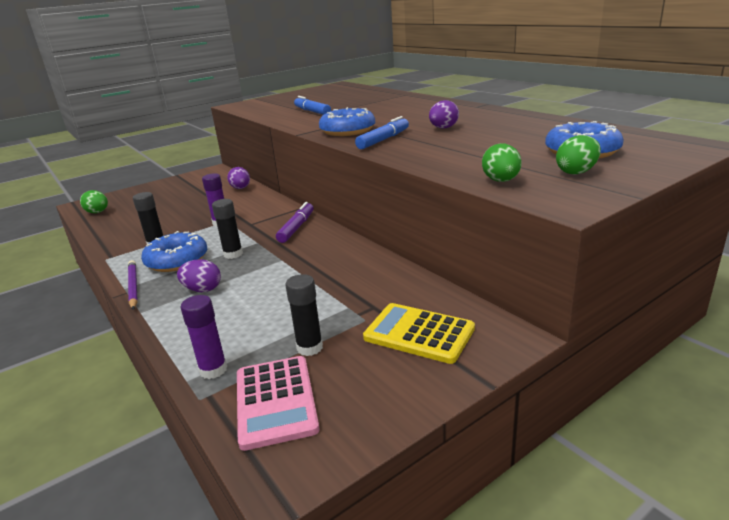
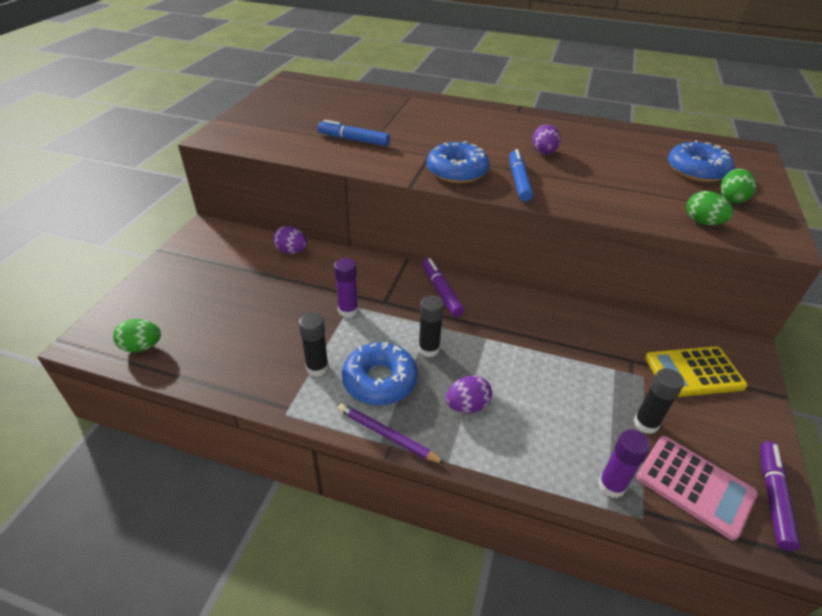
camera: 40 degrees left, 15 degrees up
(331, 444) = (773, 498): none -> purple marker

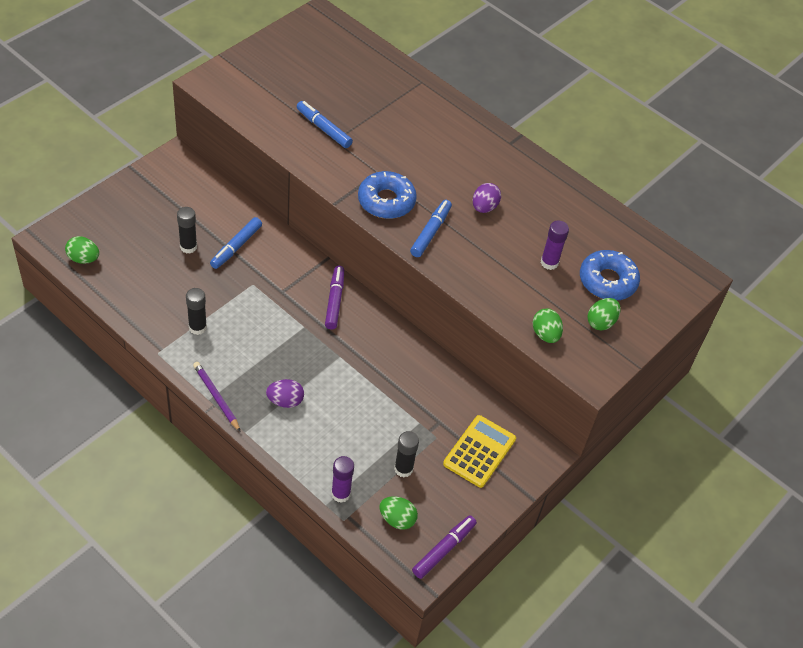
camera: 20 degrees right, 10 degrees up
(291, 251) = (235, 211): purple egg -> none
(311, 279) = (236, 246): none -> blue marker
(348, 310) = (248, 288): purple glue stick -> purple glue stick (549, 262)
(380, 380) = (236, 356): blue donut -> none
(429, 349) = (288, 347): black glue stick -> black glue stick (188, 247)
(693, 372) = (479, 451): yellow calculator -> yellow calculator turned 105 degrees clockwise
(694, 486) = (397, 519): pink calculator -> green egg

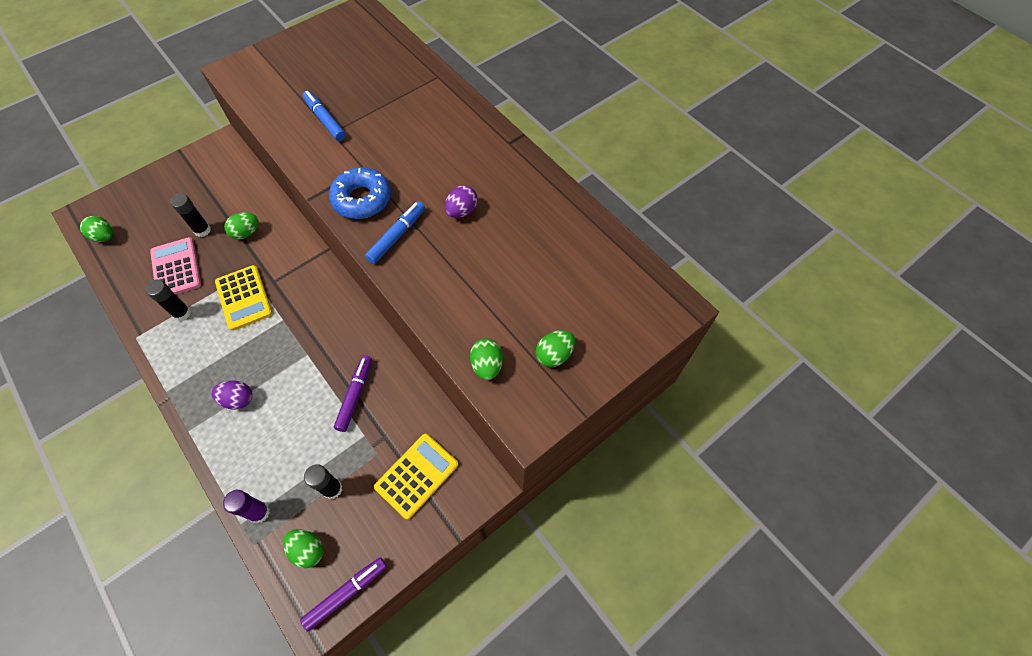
camera: 15 degrees right, 10 degrees up
(174, 285) = (176, 268): none -> pink calculator
(216, 397) = (173, 389): purple pencil -> none
(236, 246) = (246, 233): blue marker -> green egg
(257, 309) = (244, 298): none -> yellow calculator
(334, 301) = (320, 294): purple marker -> purple marker (355, 395)
(549, 262) = (514, 278): purple glue stick -> none
(607, 281) = (574, 304): blue donut -> none

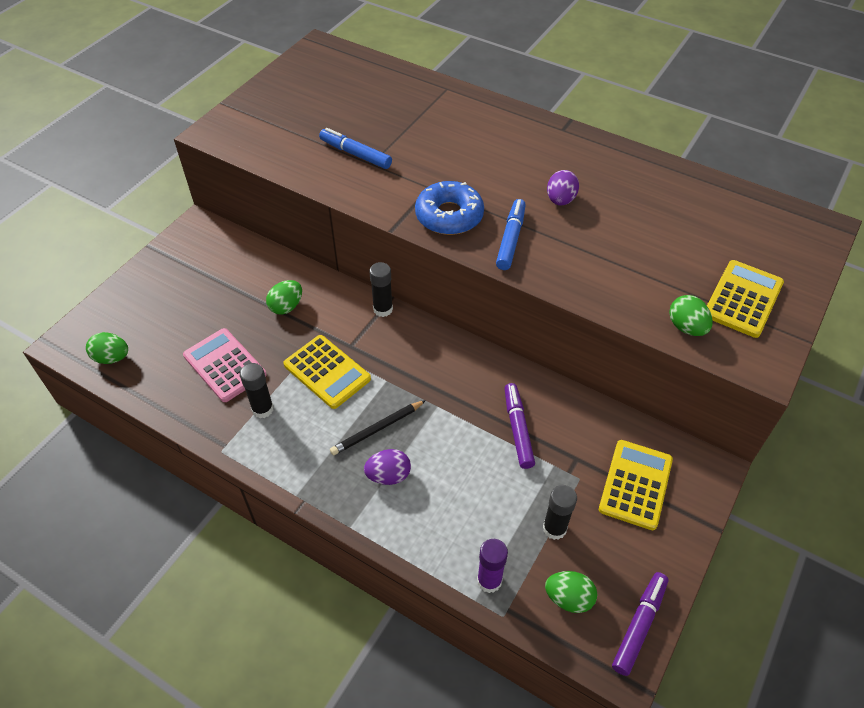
camera: 20 degrees left, 10 degrees down
(202, 230) = (232, 318): black glue stick -> black glue stick (383, 309)
(252, 358) = (377, 429): none -> black pencil
(554, 355) = (743, 299): green egg -> yellow calculator

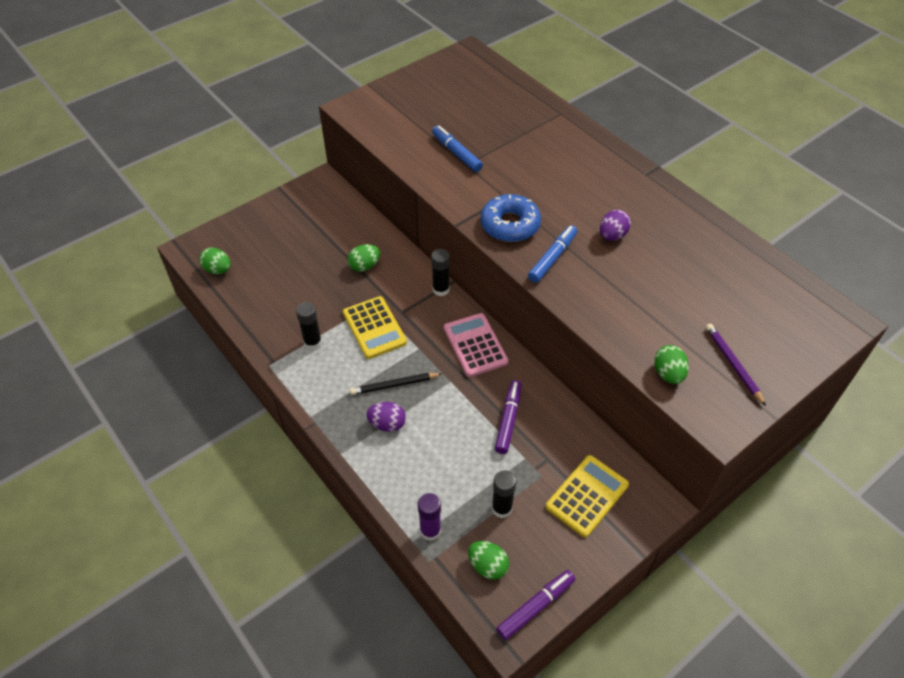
camera: 20 degrees right, 0 degrees up
(224, 365) = (298, 299): pink calculator -> pink calculator (475, 345)
(743, 299) = (733, 364): yellow calculator -> purple pencil

